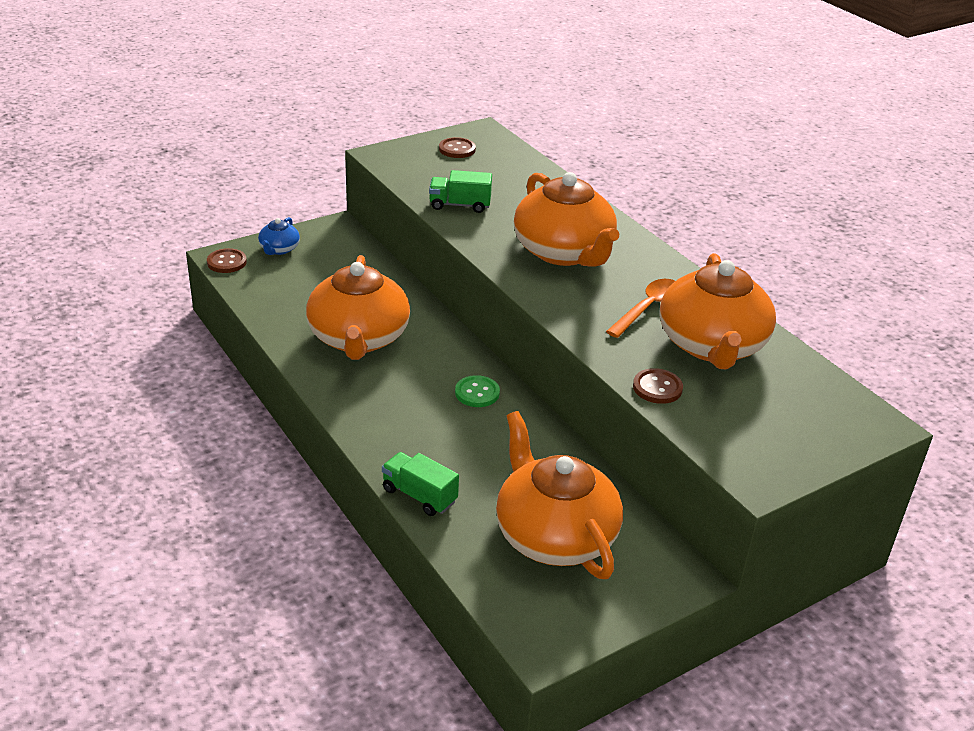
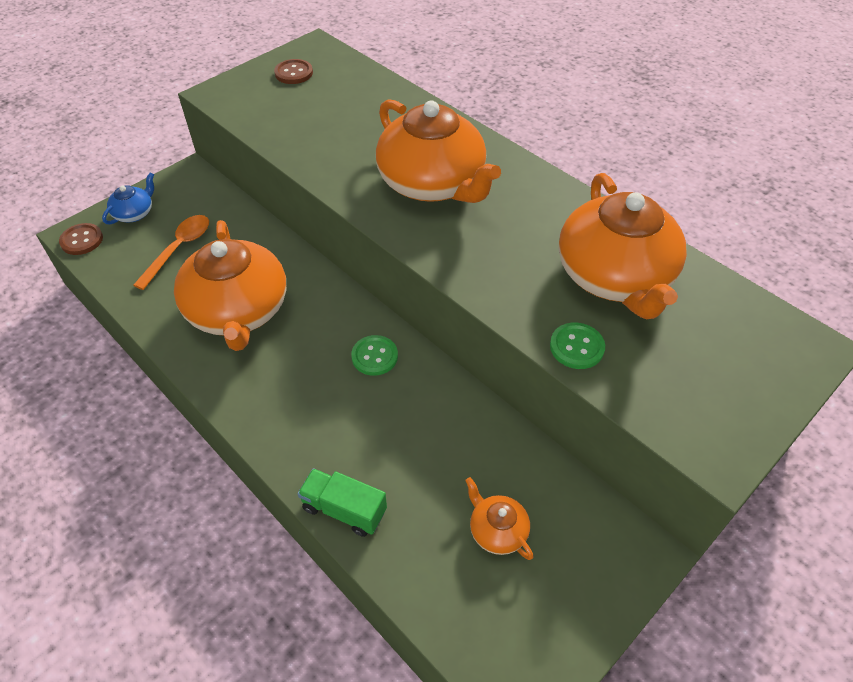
camera: 10 degrees left, 15 degrees up
(279, 249) = (134, 213): blue teapot -> blue teapot turned 150 degrees counterclockwise
(460, 205) = (312, 142): green truck -> none
(554, 535) = (497, 530): orange teapot -> orange teapot, size x0.44
(647, 308) = (536, 240): orange spoon -> orange spoon (179, 249)
(657, 388) = (576, 347): brown button -> green button

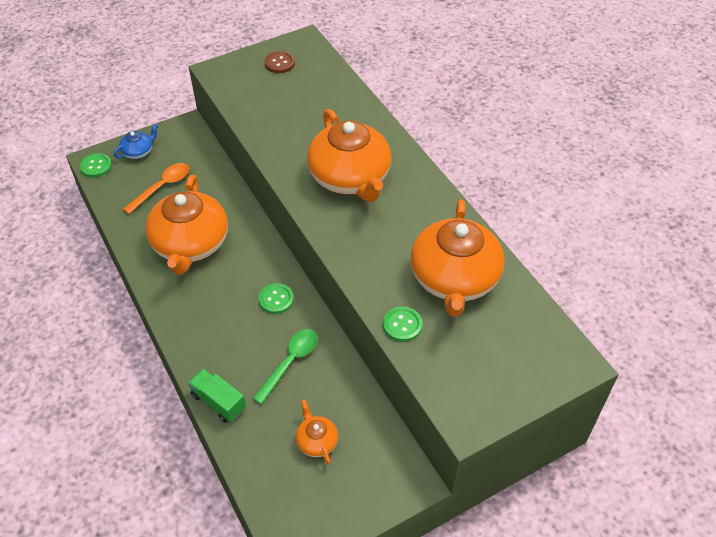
camera: 15 degrees right, 0 degrees up
(82, 240) = (96, 166): brown button -> green button
(422, 433) = (290, 362): none -> green spoon

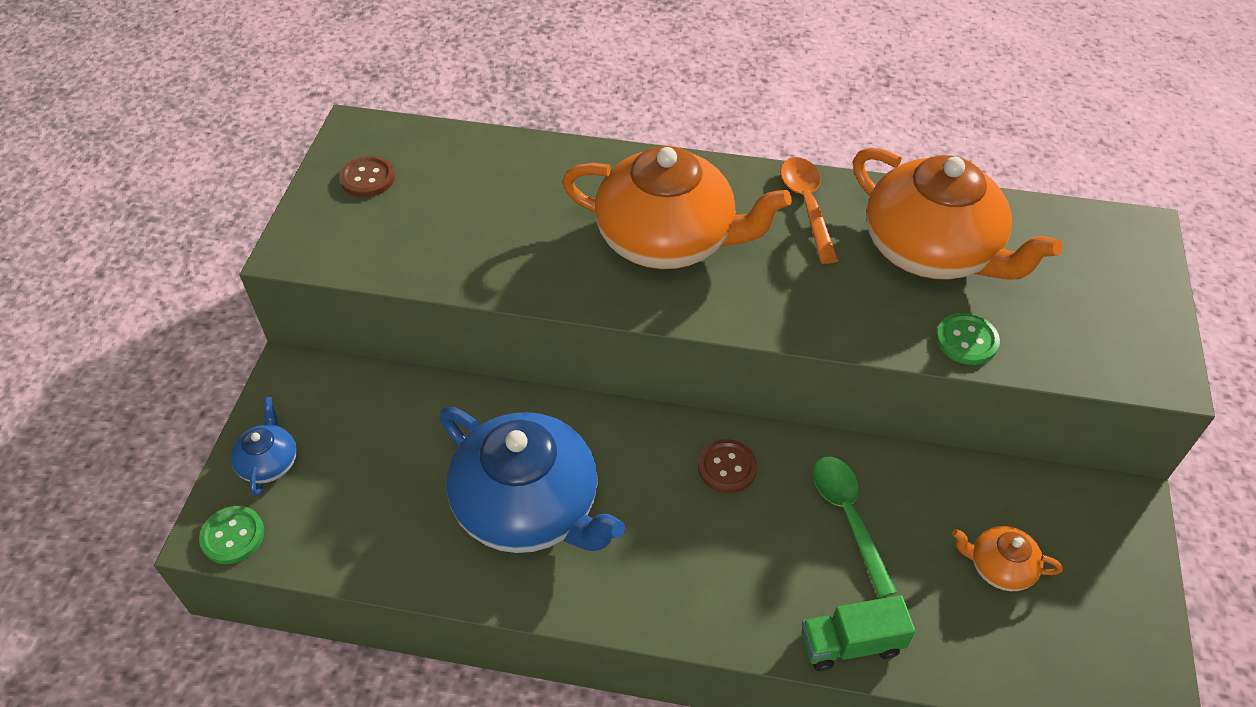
camera: 50 degrees left, 0 degrees up
(162, 187) = (378, 475): orange spoon -> orange spoon (807, 206)
(190, 244) = (529, 506): orange teapot -> blue teapot
(276, 299) = (727, 467): green button -> brown button

